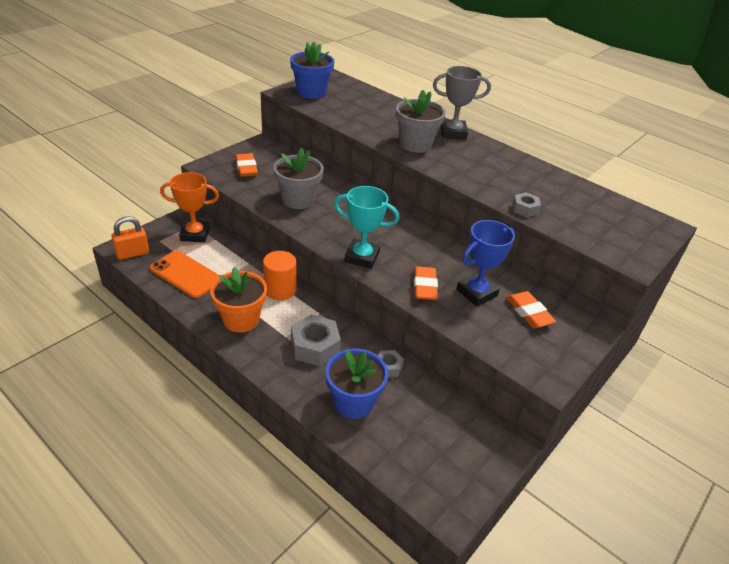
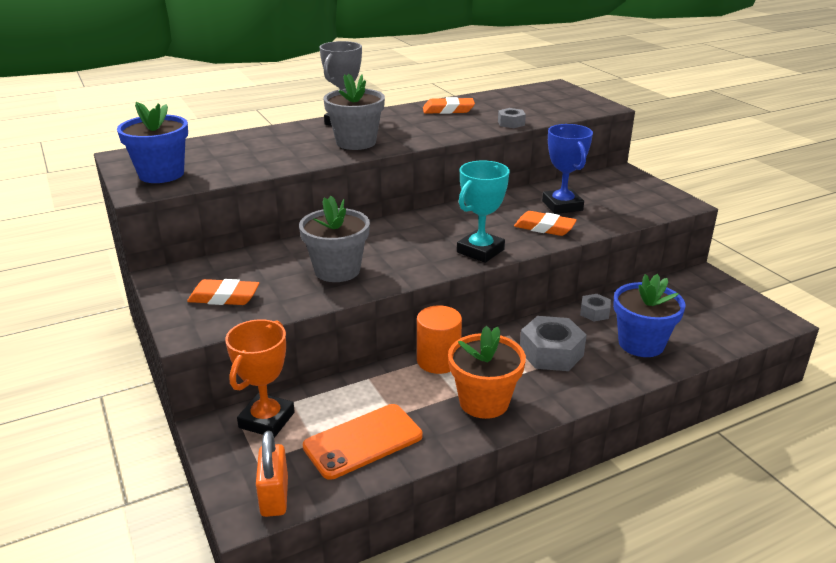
camera: 65 degrees left, 10 degrees down
(529, 313) = (597, 190): orange eraser -> orange eraser (448, 110)

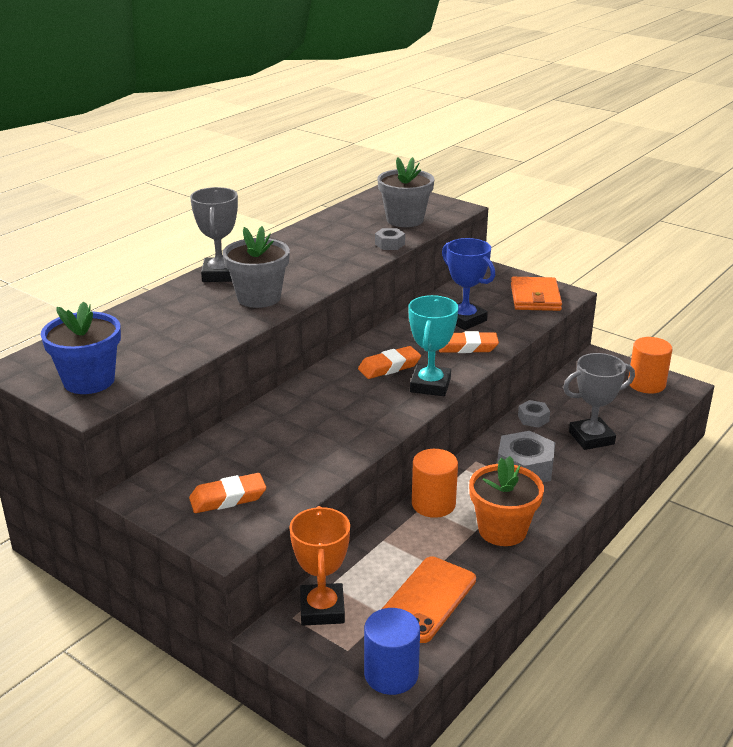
camera: 25 degrees left, 0 degrees up
(274, 497) = (391, 674): orange padlock -> blue cylinder
(337, 270) = (314, 440): grey flower pot -> grey flower pot (405, 220)
(448, 110) = (314, 239): orange eraser -> orange eraser (389, 367)
(641, 344) = (591, 438): blue flower pot -> grey trophy
(648, 201) = (535, 297): none -> orange wallet
(739, 309) = (646, 384): none -> orange cylinder

